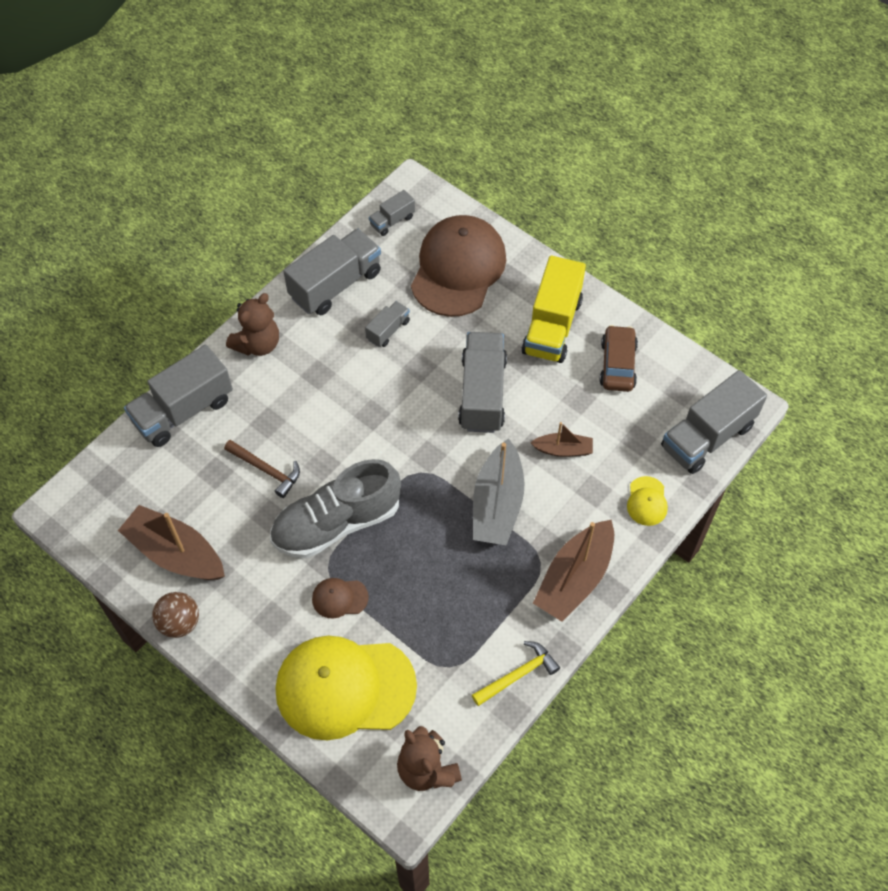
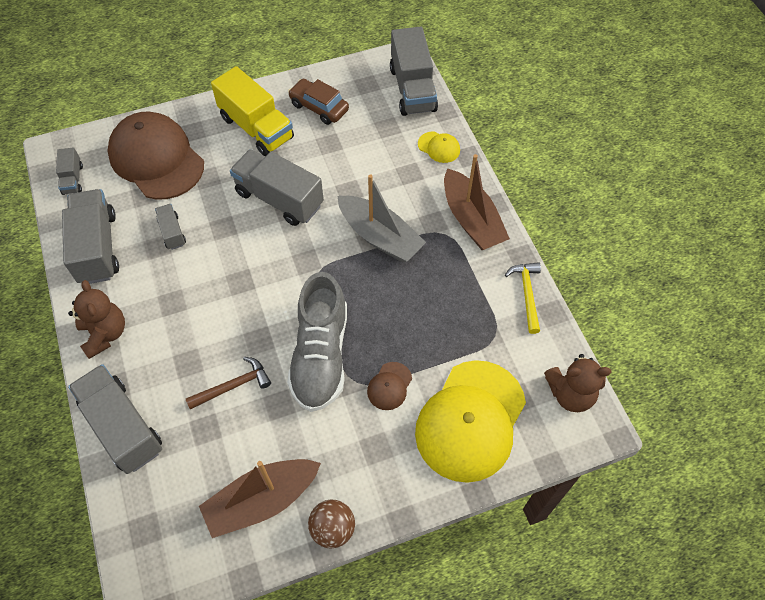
camera: 60 degrees left, 0 degrees up
(183, 410) = (123, 427): grey truck -> grey truck turned 150 degrees clockwise
(563, 449) = (363, 174): brown boat -> none

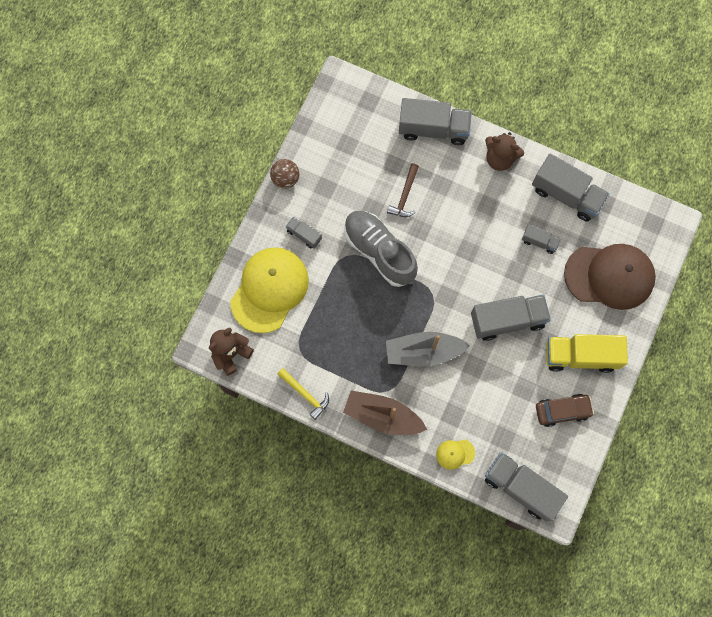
camera: 135 degrees right, 15 degrees up
(73, 179) = (636, 217): grey truck -> grey truck (304, 235)
(262, 500) = (330, 160): brown boat -> none
(389, 386) = (327, 269): brown cap -> none
(470, 420) = (269, 290): yellow cap -> yellow cap turned 45 degrees clockwise

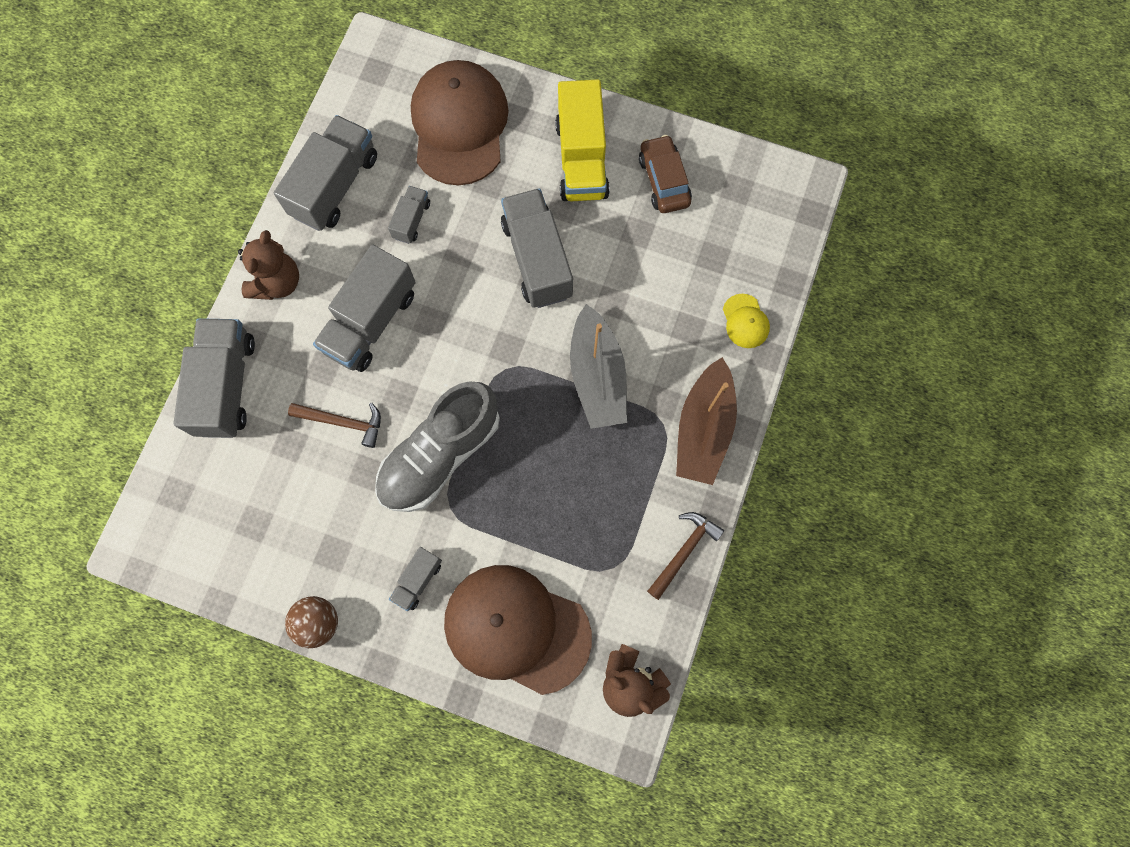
camera: 95 degrees left, 0 degrees up
(269, 290) = (516, 628): yellow cap -> brown cap
(305, 394) = (684, 551): yellow hammer -> brown hammer
(521, 487) = (780, 230): grey truck -> grey truck (371, 322)

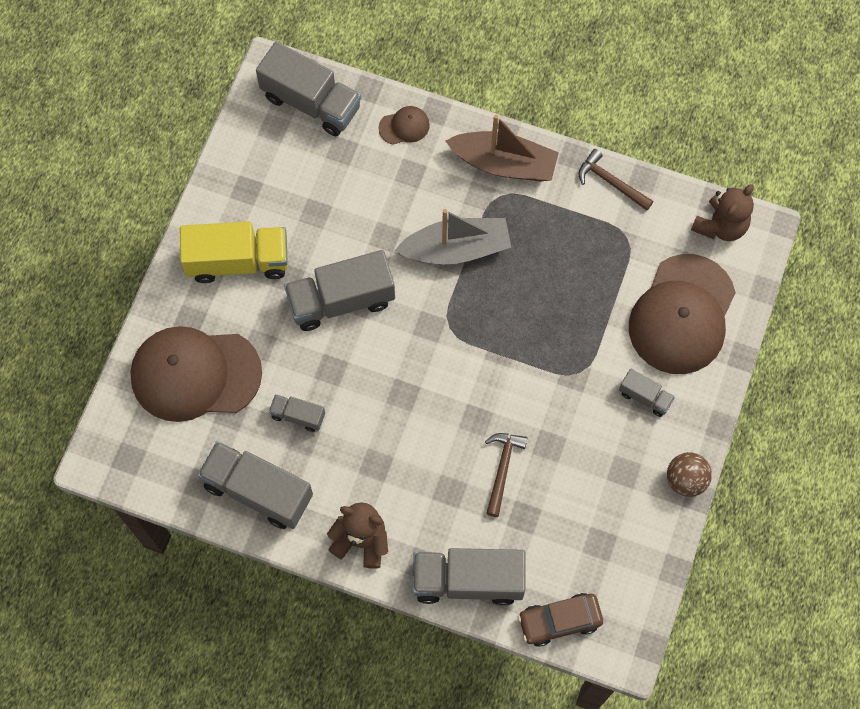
camera: 90 degrees left, 5 degrees down
(371, 322) = (403, 449): grey truck -> grey truck (311, 102)
(440, 455) = (531, 382): grey shoe -> none
(663, 181) = (263, 189): brown car -> brown car (559, 621)
(745, 321) = (404, 126): yellow cap -> brown cap

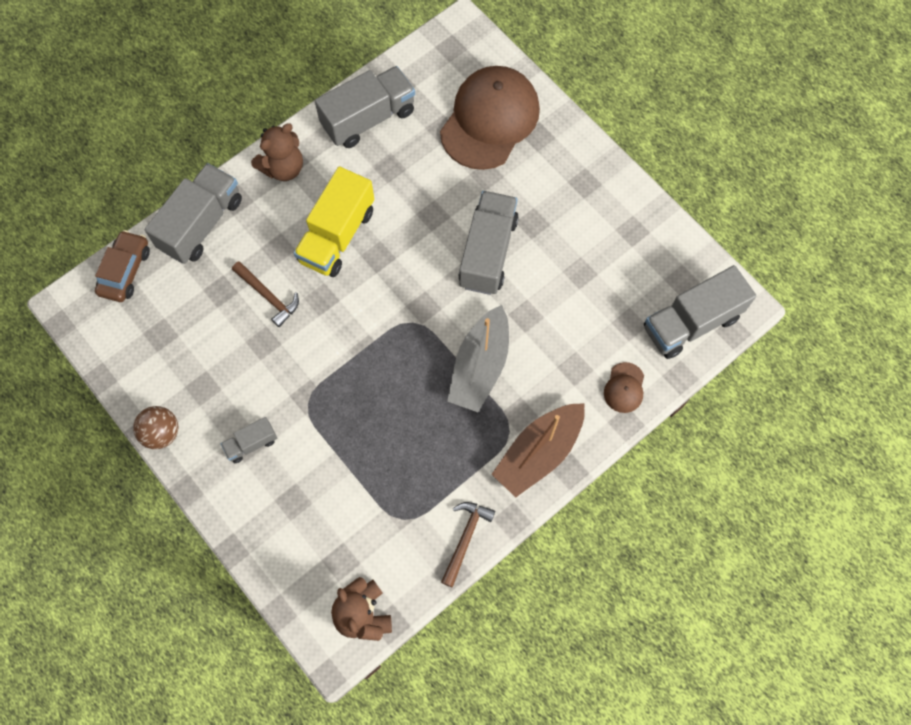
camera: 120 degrees right, 0 degrees up
(238, 261) = (569, 194): yellow truck -> yellow truck (337, 236)
(298, 416) = (410, 173): grey truck -> none
(611, 182) = (465, 538): brown hammer -> brown hammer turned 45 degrees counterclockwise
(682, 315) = (302, 522): brown cap -> none

